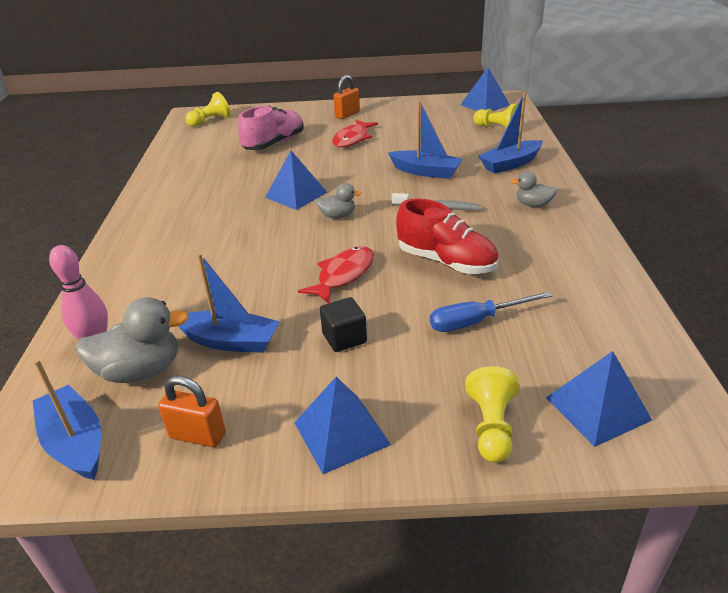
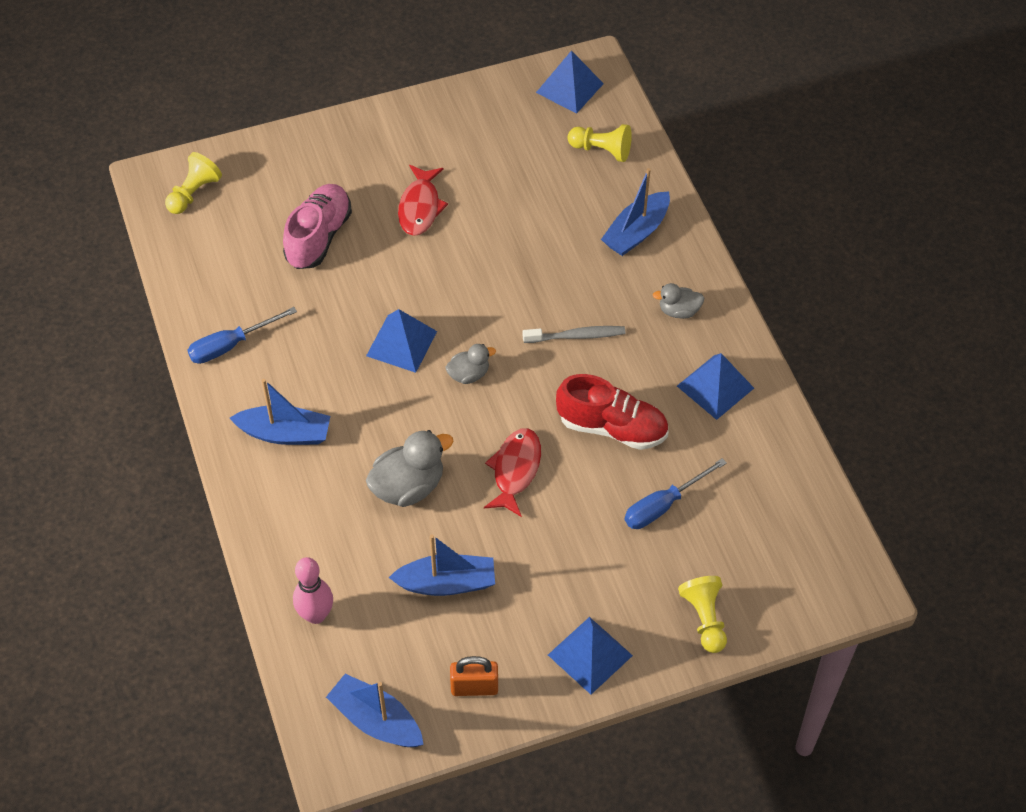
camera: 20 degrees left, 20 degrees up
(140, 371) = (383, 637): grey duck -> grey duck (408, 486)
(174, 181) = (231, 345): none -> blue screwdriver
(344, 338) = (551, 554): black cube -> none
(347, 114) = (387, 144): orange padlock -> none
(426, 172) = (540, 267): blue boat -> blue boat (285, 433)
(597, 408) = (782, 580): blue pyramid -> blue pyramid (715, 387)

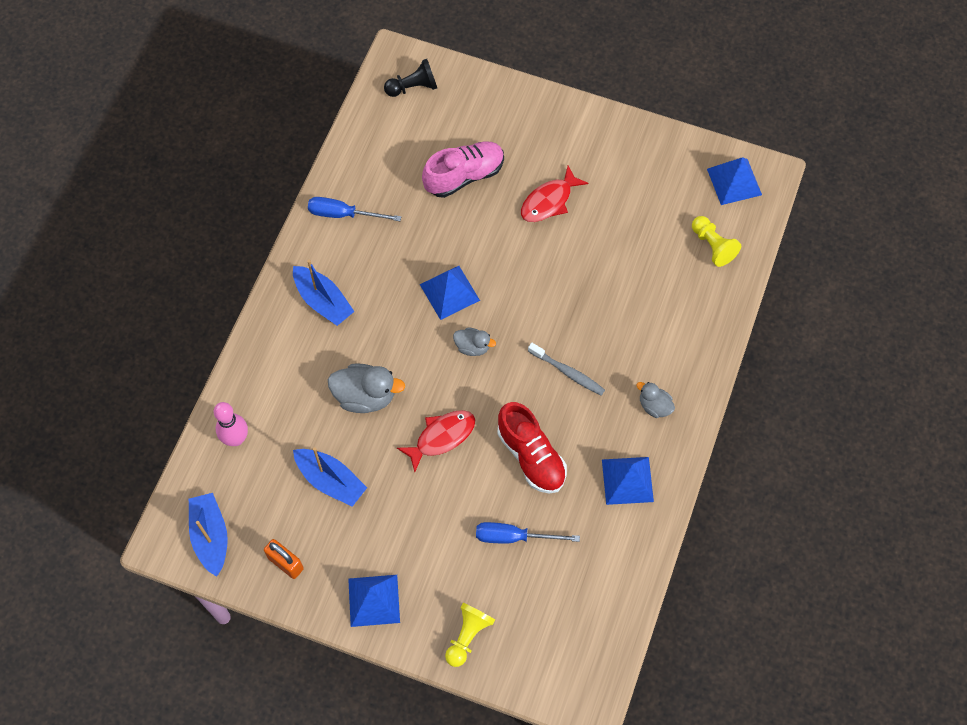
camera: 40 degrees right, 10 degrees up
(194, 193) = (413, 87): yellow pawn -> black pawn
(636, 232) = (679, 326): blue boat -> none

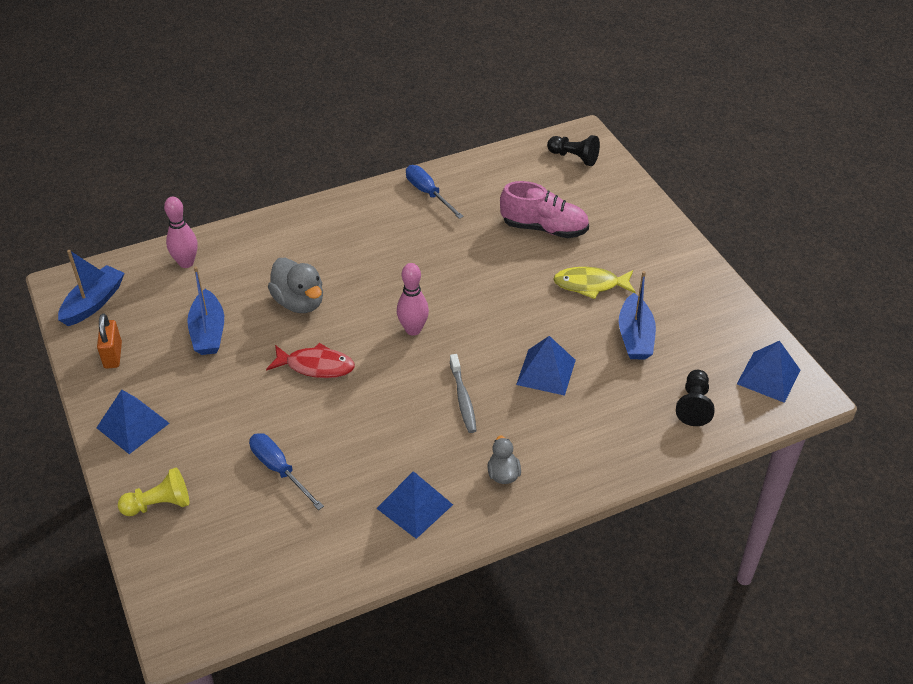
camera: 45 degrees right, 20 degrees down
(323, 301) = (348, 230): blue boat -> blue boat (635, 337)
(449, 292) = (441, 286): blue pyramid -> blue pyramid (546, 372)
(472, 347) = (413, 330): grey duck -> pink bowling pin
(531, 456) = (363, 429): red shoe -> none
(549, 201) = (590, 285): red fish -> yellow fish
(712, 246) = (694, 405): yellow pawn -> black pawn

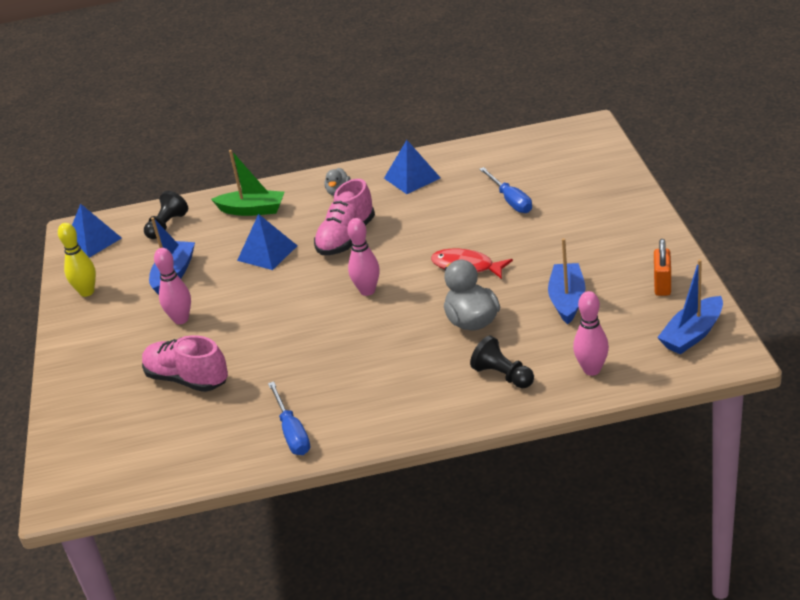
camera: 160 degrees left, 10 degrees down
(133, 425) = (635, 232): blue pyramid -> none
(159, 504) = (607, 185): yellow pawn -> none
(463, 398) = (346, 238): grey toothbrush -> pink shoe
(574, 157) = (94, 466): black pawn -> black pawn (503, 376)
(590, 285) = (181, 319): yellow fish -> pink bowling pin
(601, 437) = (252, 210): none -> green boat
(715, 309) = (87, 292): none -> yellow bowling pin

